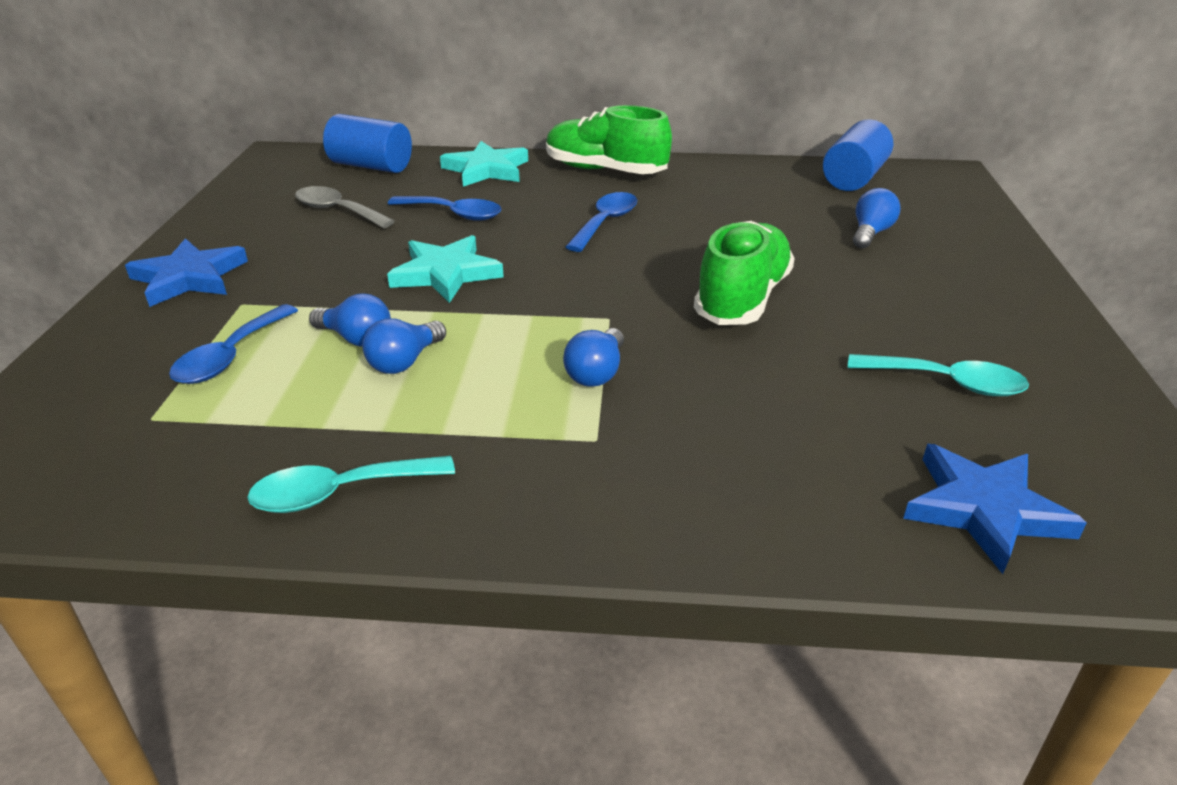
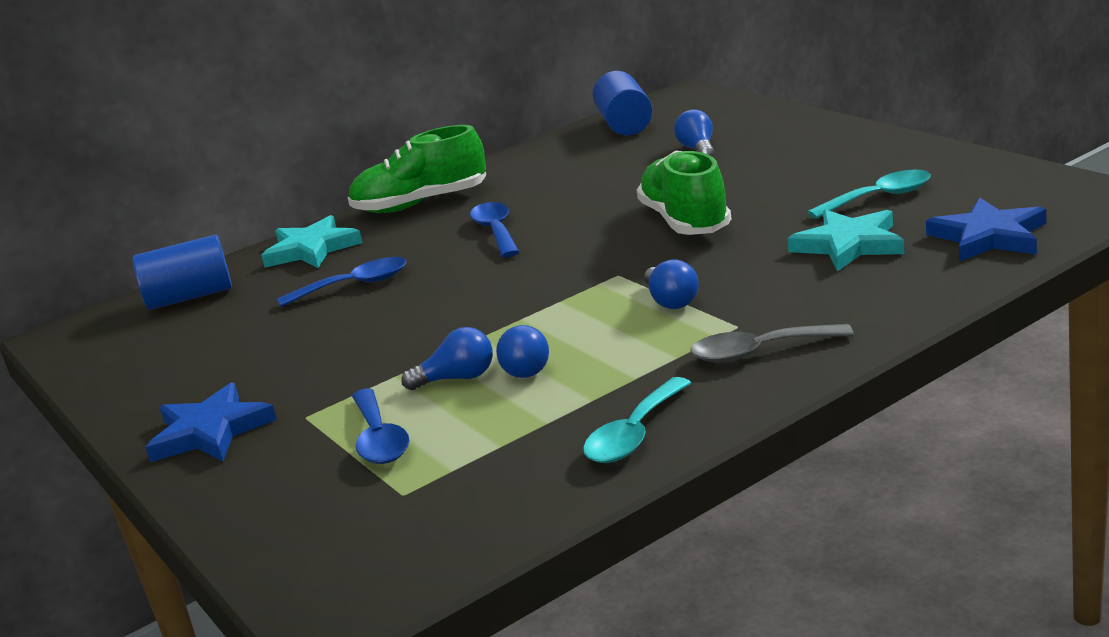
camera: 35 degrees left, 10 degrees down
(337, 211) = (238, 334): grey spoon -> grey spoon (759, 352)
(446, 273) = (438, 316): turquoise star -> turquoise star (849, 245)

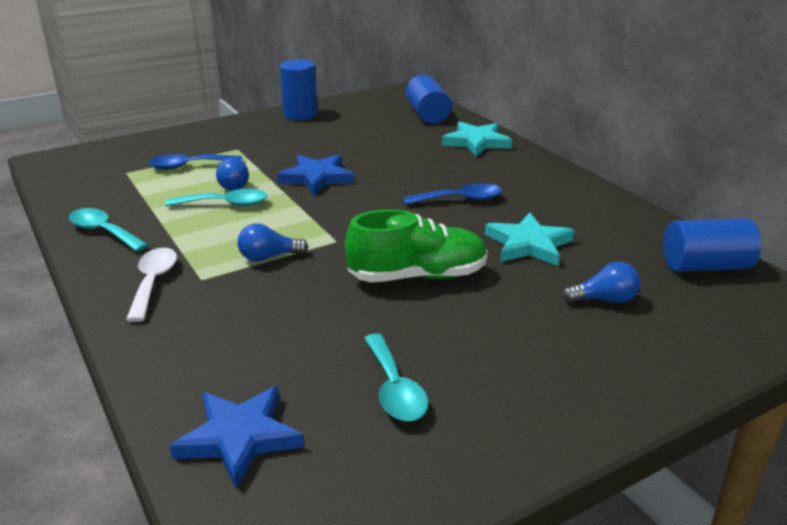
camera: 90 degrees right, 5 degrees up
(148, 399) = (300, 114): none -> blue cylinder
(211, 431) = (247, 129): blue star -> blue star (317, 178)
(354, 285) = (402, 156): blue spoon -> none
(421, 204) = (539, 174): green shoe -> none
(525, 367) = (225, 204): blue light bulb -> turquoise spoon
(759, 352) = (153, 282): grey spoon -> white spoon
(849, 245) = (296, 350): turquoise star -> turquoise star (528, 244)

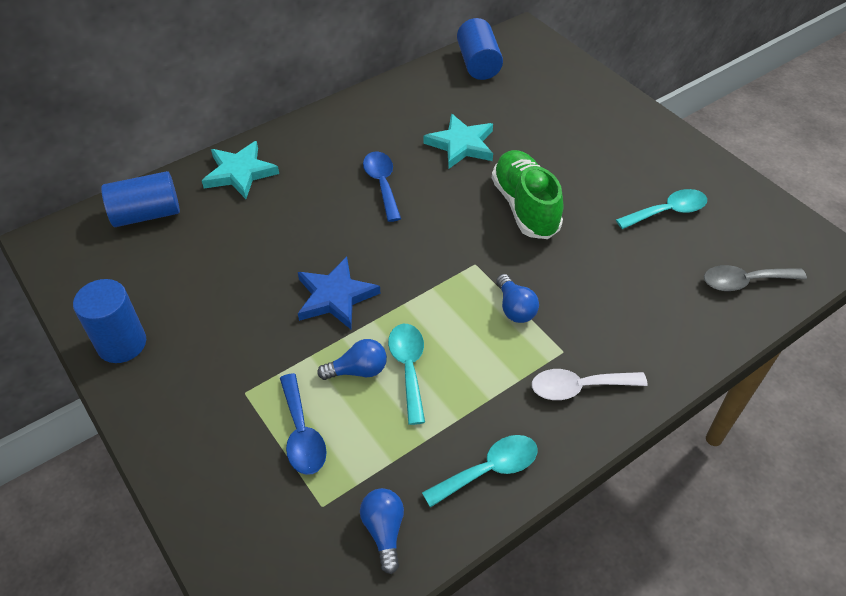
camera: 95 degrees left, 20 degrees up
(103, 232) = (489, 470): turquoise spoon -> turquoise spoon turned 150 degrees counterclockwise
(239, 438) = (744, 282): blue star -> grey spoon
(604, 300) = (534, 113): blue light bulb -> blue light bulb (384, 531)

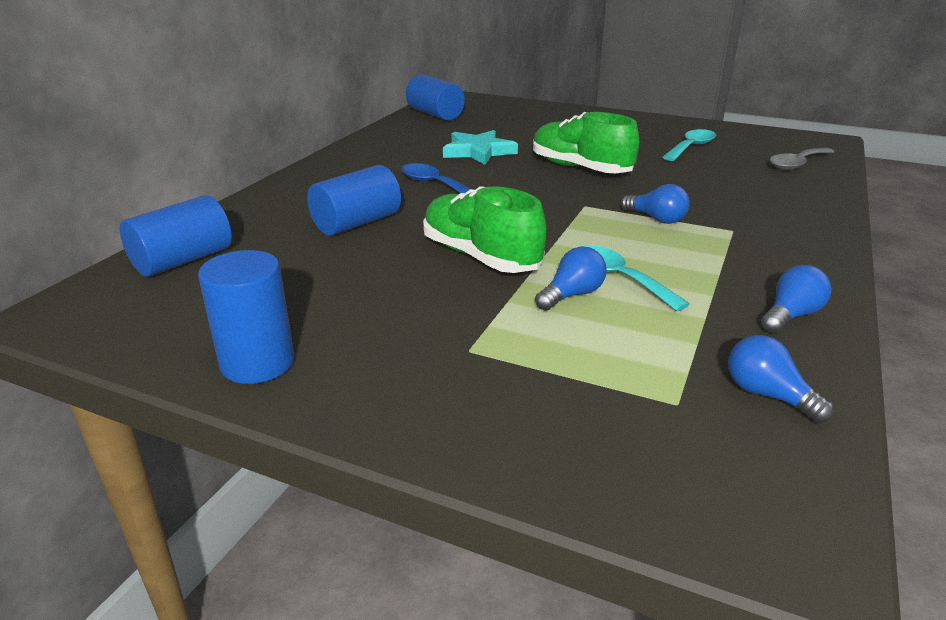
camera: 30 degrees left, 20 degrees down
(240, 173) = (271, 210): turquoise star -> none
(285, 215) = (357, 223): none -> blue cylinder
(302, 434) = (577, 357): blue spoon -> none
(335, 297) = (480, 257): blue star -> green shoe
(489, 470) = (791, 315): turquoise spoon -> blue light bulb
(578, 387) = (778, 245): white spoon -> none

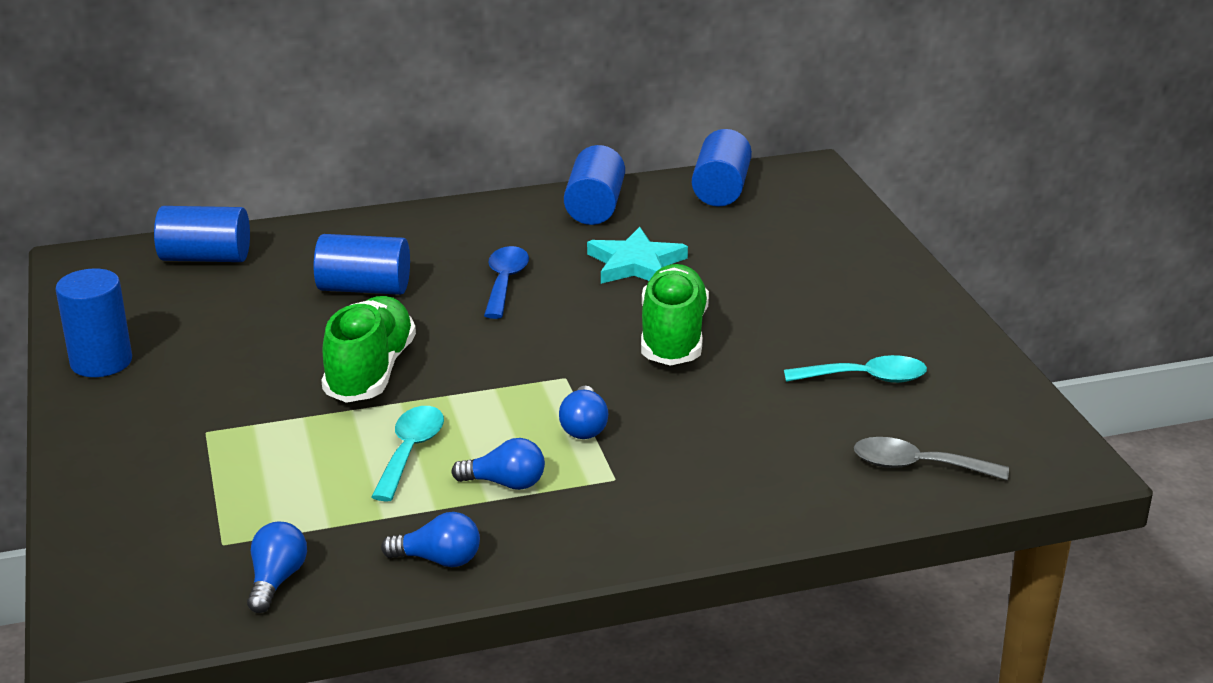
camera: 50 degrees right, 0 degrees up
(391, 140) = (594, 207): none -> blue cylinder
(572, 295) = (348, 441): blue light bulb -> blue light bulb (505, 483)

